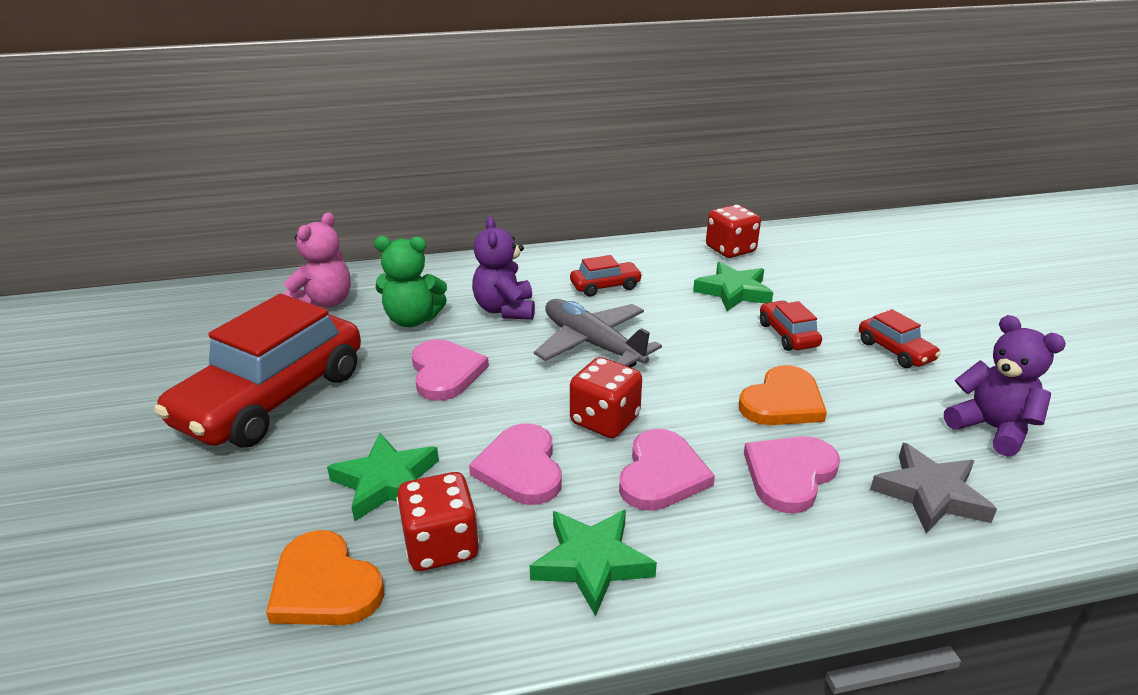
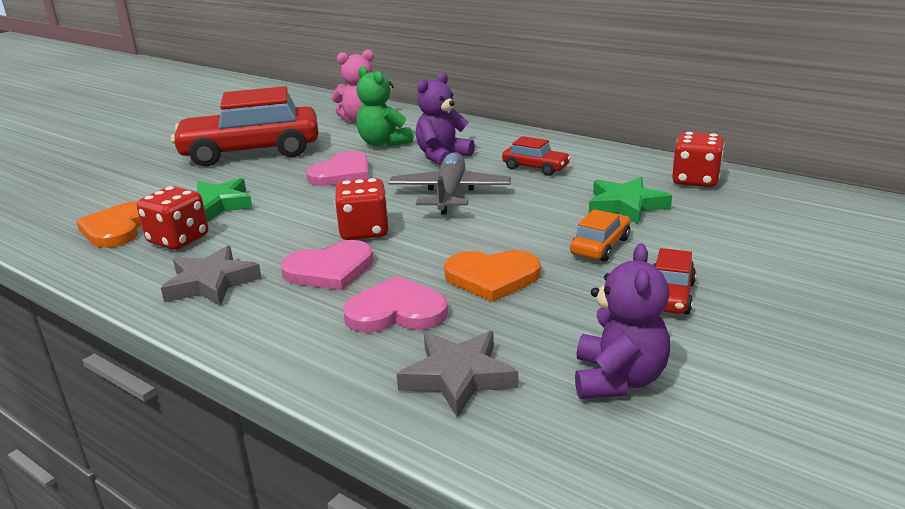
camera: 50 degrees right, 5 degrees down
(521, 468) = (276, 230): pink heart -> none
(591, 563) = (211, 283): green star -> grey star
(787, 335) = (600, 246): red car -> orange car

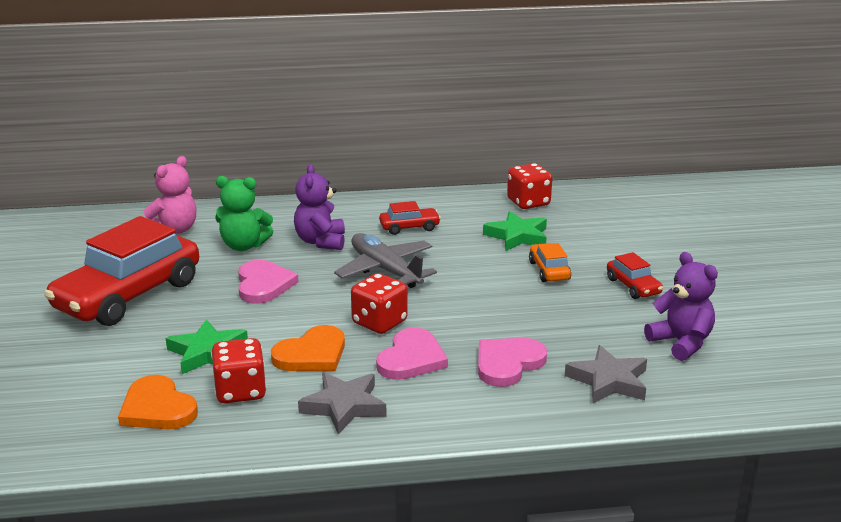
camera: 45 degrees left, 0 degrees up
(492, 277) = (523, 317): orange heart -> orange heart (312, 354)

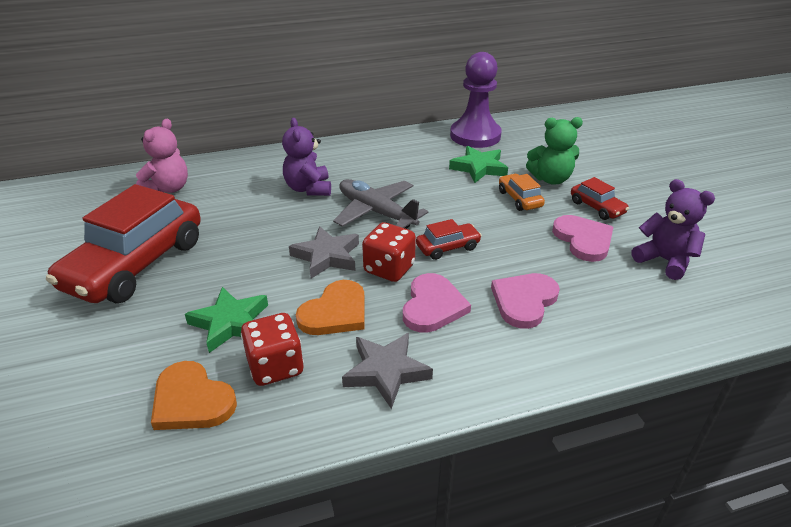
camera: 10 degrees left, 10 degrees up
(244, 246) = (238, 199): green teddy bear -> green teddy bear (551, 179)
(263, 284) = (267, 239): pink heart -> pink heart (583, 240)
(409, 227) = (383, 167): red car -> red car (448, 247)
(528, 202) = (475, 136): red dice -> purple pawn
(608, 381) = (622, 309): grey star -> grey star (327, 256)

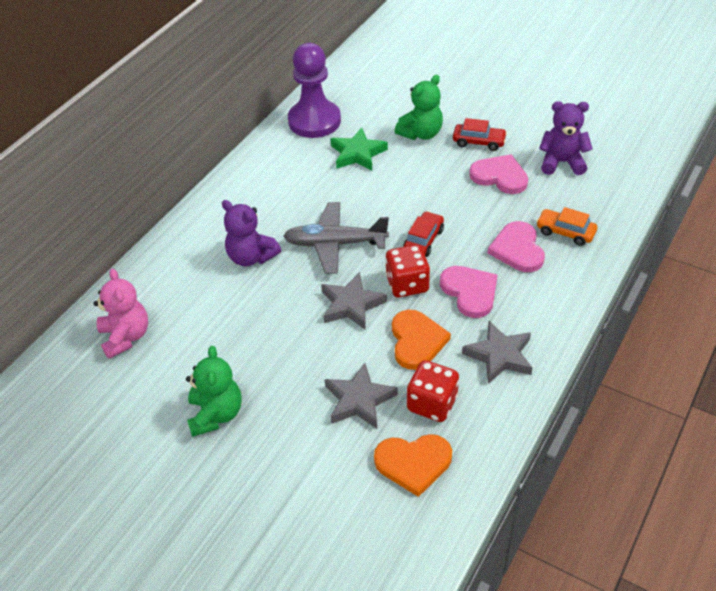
camera: 40 degrees left, 10 degrees up
(136, 264) = (216, 414): red car -> green teddy bear
(230, 323) = (359, 400): green star -> grey star
(519, 199) = (421, 166): orange car -> orange car (565, 232)

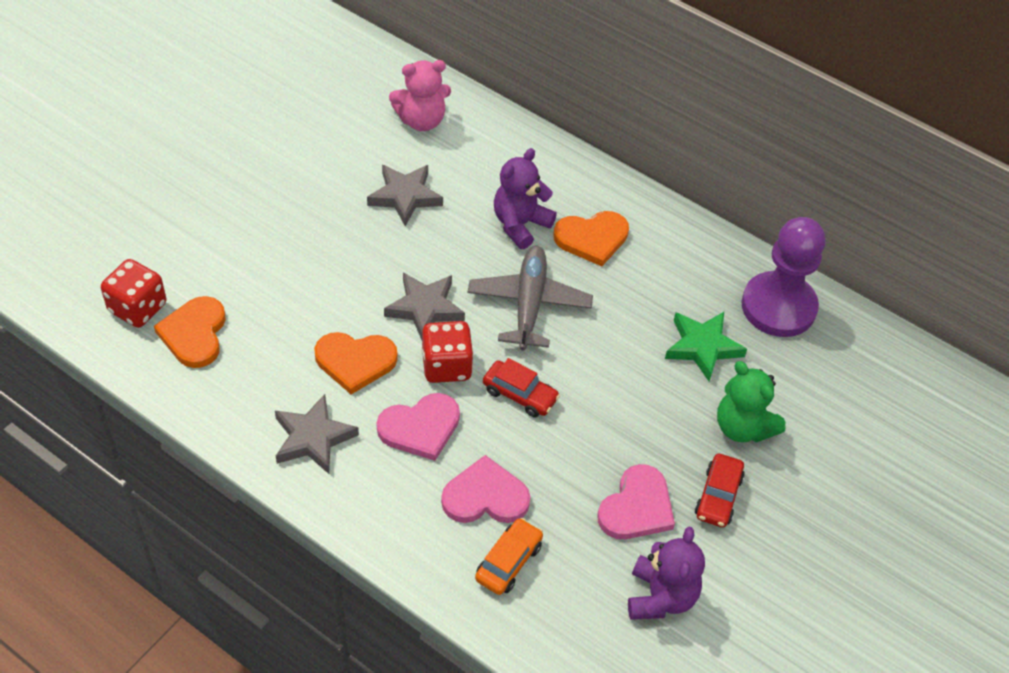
camera: 90 degrees right, 5 degrees up
(216, 414) = (302, 185): green teddy bear -> none
(262, 215) = (592, 238): none -> orange heart
(359, 400) = (287, 299): grey star -> grey star (405, 196)
(432, 403) = (264, 361): red dice -> red dice (138, 308)

